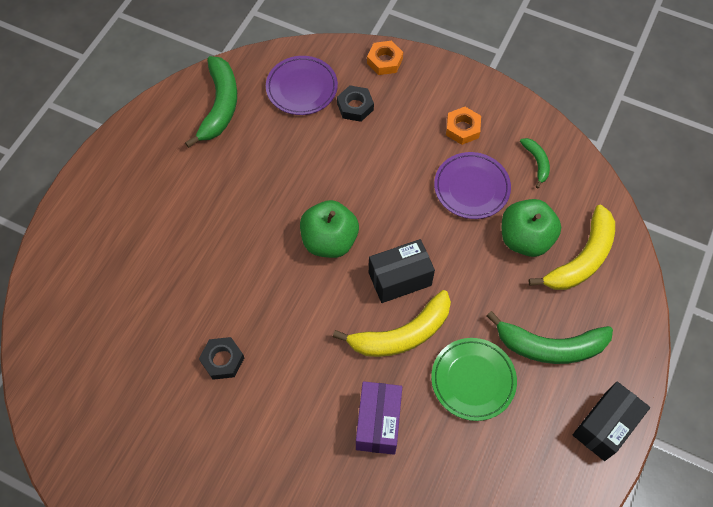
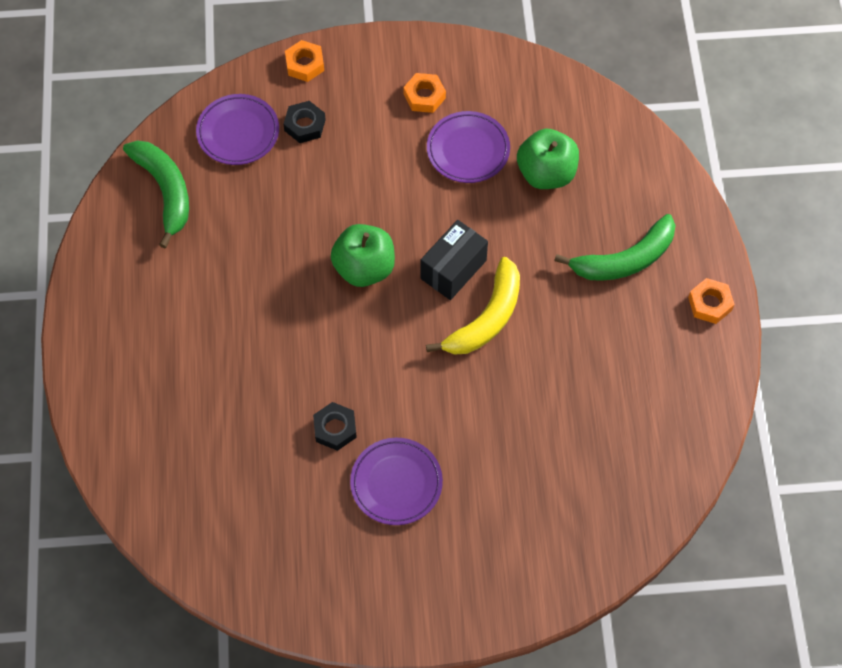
camera: 30 degrees left, 0 degrees up
(241, 434) = (396, 483): none -> purple plate
(378, 423) = (514, 406): purple box -> none
(473, 380) = (574, 325): green plate -> none
(537, 163) = (515, 95): green banana -> none
(581, 259) = (607, 166): yellow banana -> none
(605, 426) = (710, 304): black box -> orange nut

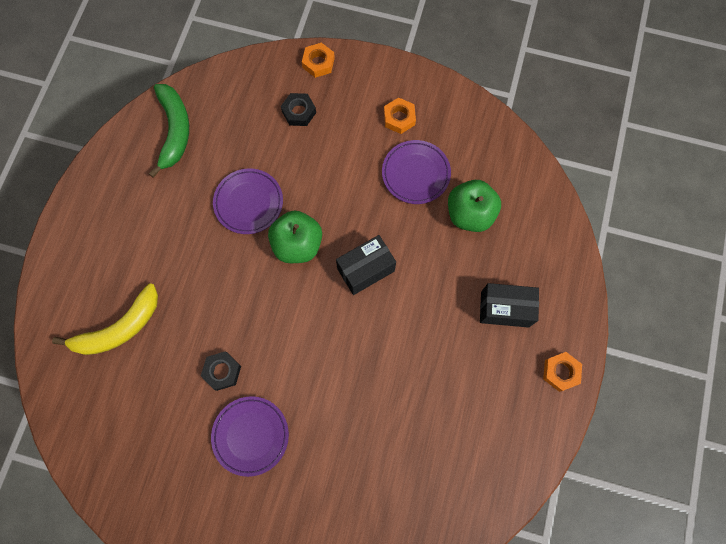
camera: 20 degrees right, 10 degrees up
(238, 132) = (247, 101): purple plate -> purple plate (249, 203)
(486, 318) = (375, 320): yellow banana -> yellow banana (119, 328)
(624, 260) = (504, 309): green banana -> black box

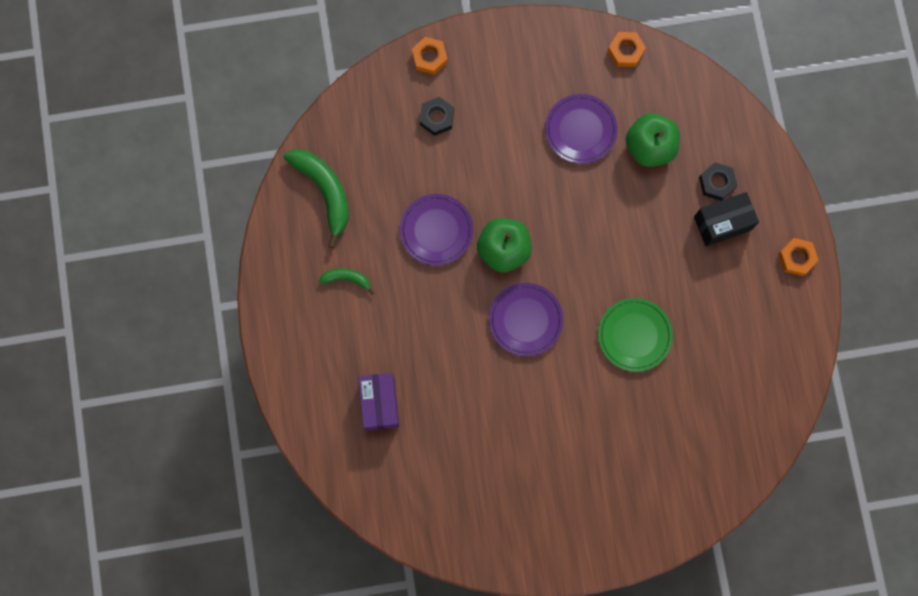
camera: 25 degrees left, 5 degrees up
(119, 328) = (379, 403): yellow banana -> purple box
(152, 209) = (347, 279): none -> green banana
(222, 371) = (496, 397): black nut -> black nut (717, 183)
(251, 435) = (551, 441): purple plate -> purple plate (525, 320)
(365, 270) = (579, 244): black box -> none
(375, 373) = (634, 335): none -> green plate
(399, 118) = (537, 80): orange nut -> orange nut (625, 51)

